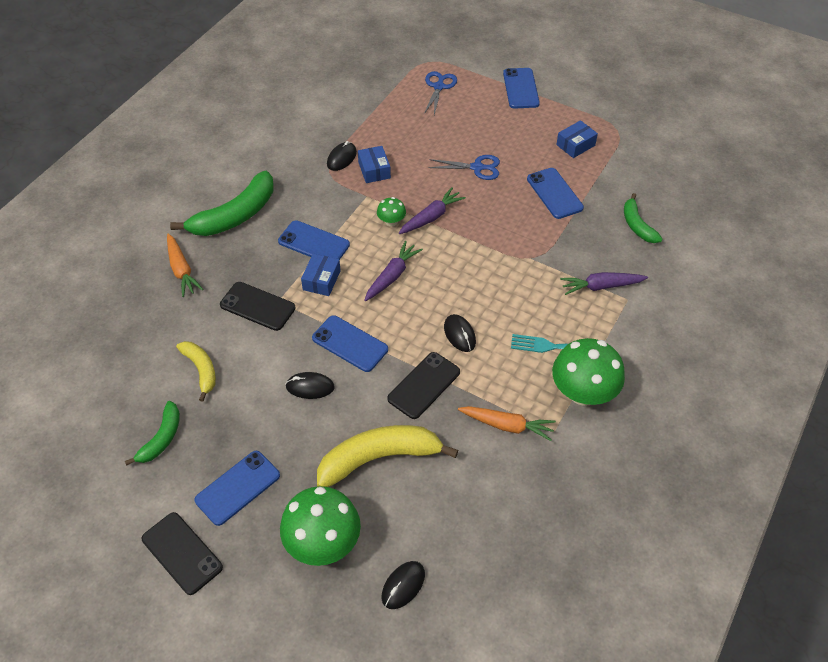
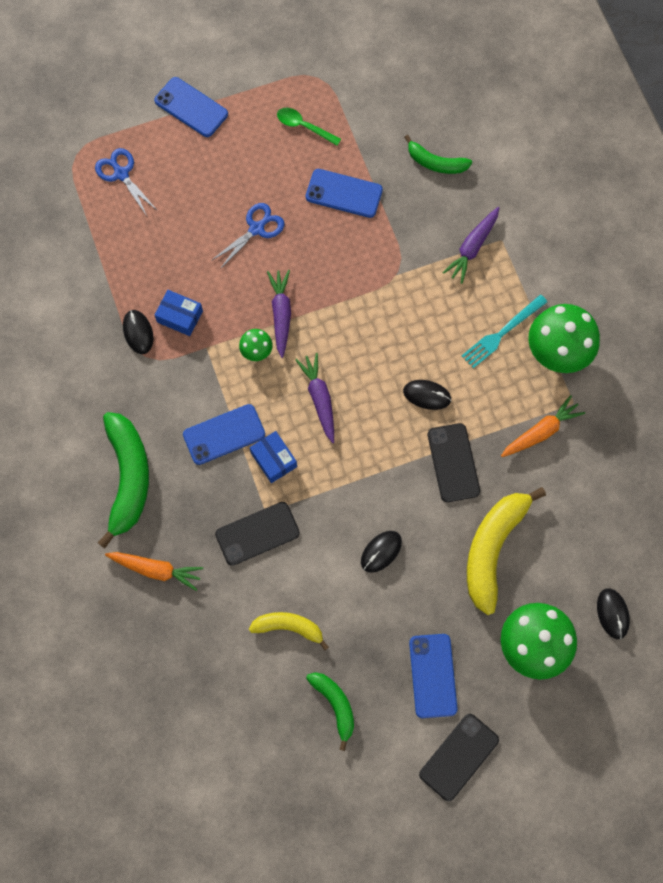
camera: 50 degrees left, 20 degrees up
(182, 553) = (458, 757): black phone -> black phone turned 45 degrees counterclockwise
(350, 344) = (363, 488): blue phone -> none
(575, 145) = (304, 126): blue box -> green spoon

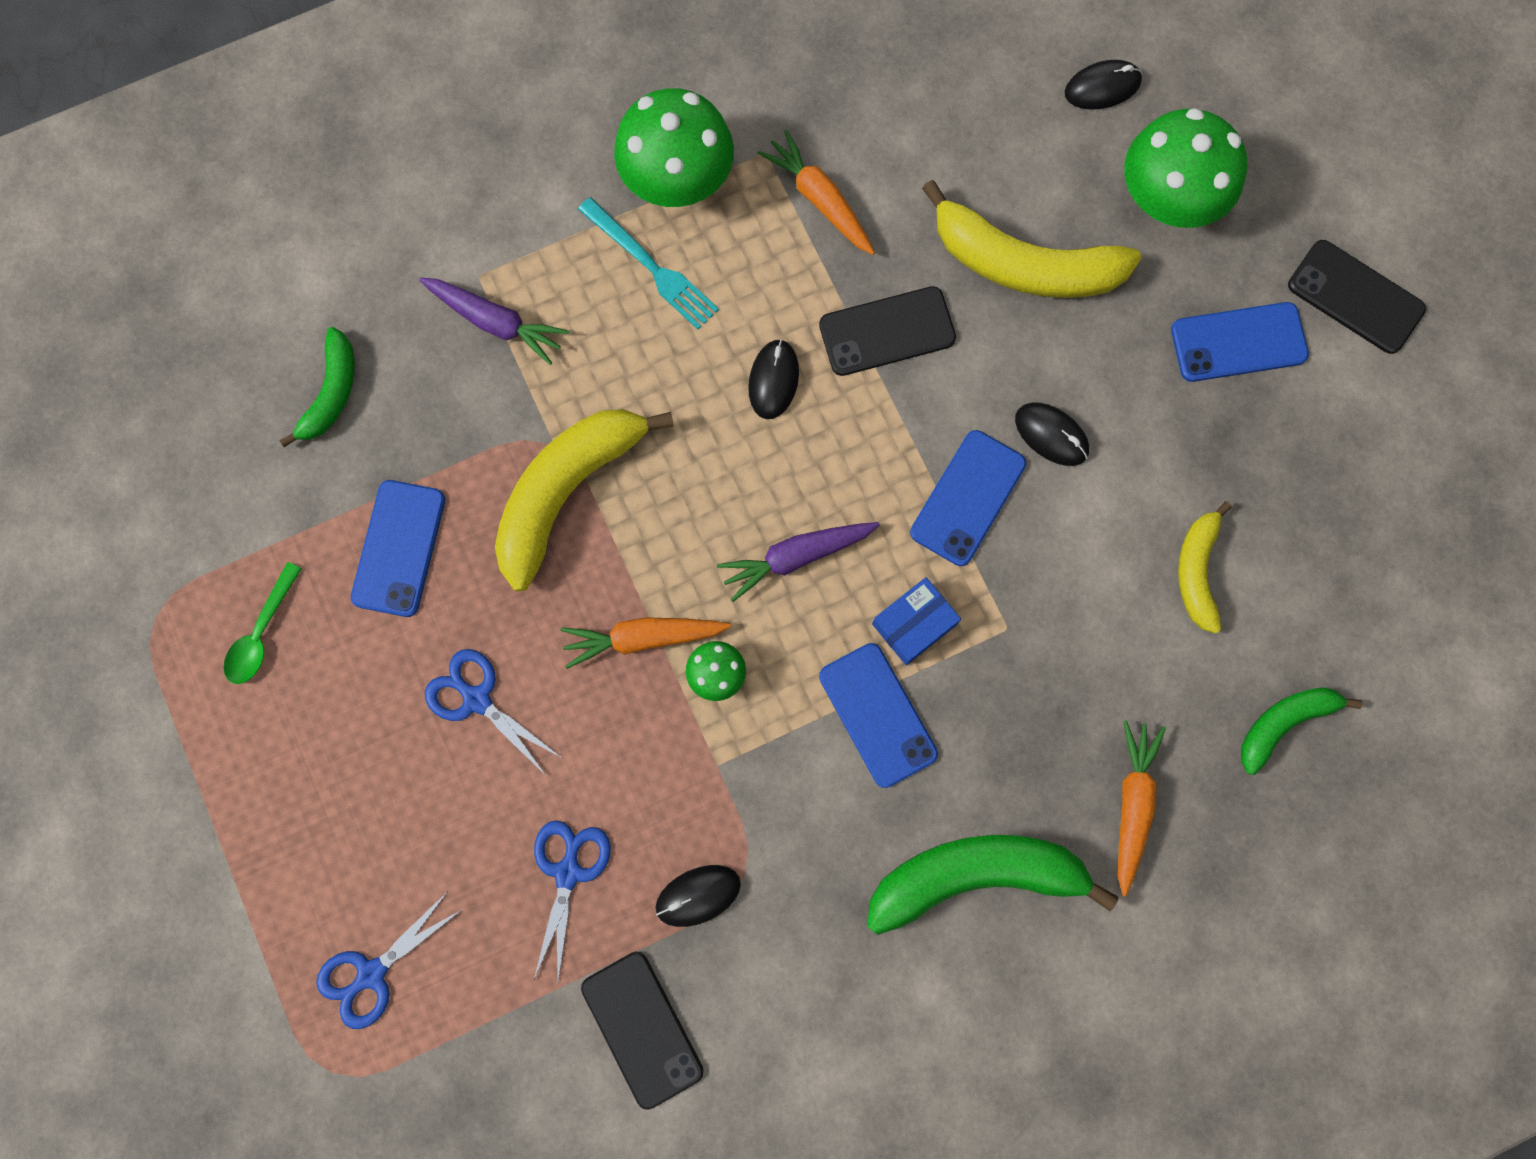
camera: 95 degrees left, 5 degrees up
(159, 269) = (568, 872): none -> blue scissors
(180, 316) = (660, 821): blue box -> none
(191, 107) = (223, 853): blue phone -> blue phone (968, 498)
(257, 534) = (1047, 638): black phone -> black phone (642, 1029)
(281, 314) = (643, 638): purple carrot -> orange carrot
(335, 705) = (1309, 487): green banana -> green banana (1284, 723)
(368, 280) = (567, 491): none -> yellow banana

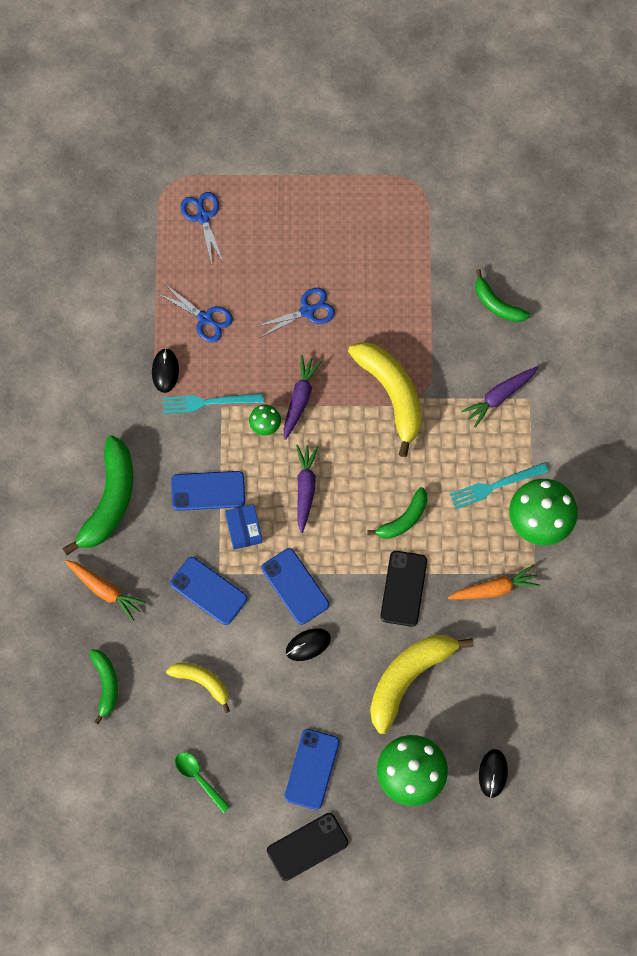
camera: 115 degrees right, 5 degrees down
(262, 632) = (387, 228): green spoon -> green spoon (199, 778)
(399, 548) = (400, 305): blue phone -> blue phone (208, 591)
(642, 1029) = (118, 321): black phone -> none
(643, 638) = (300, 398): orange carrot -> purple carrot
(720, 790) = (209, 402): none -> turquoise fork
(773, 380) = (403, 519): black mouse -> green banana

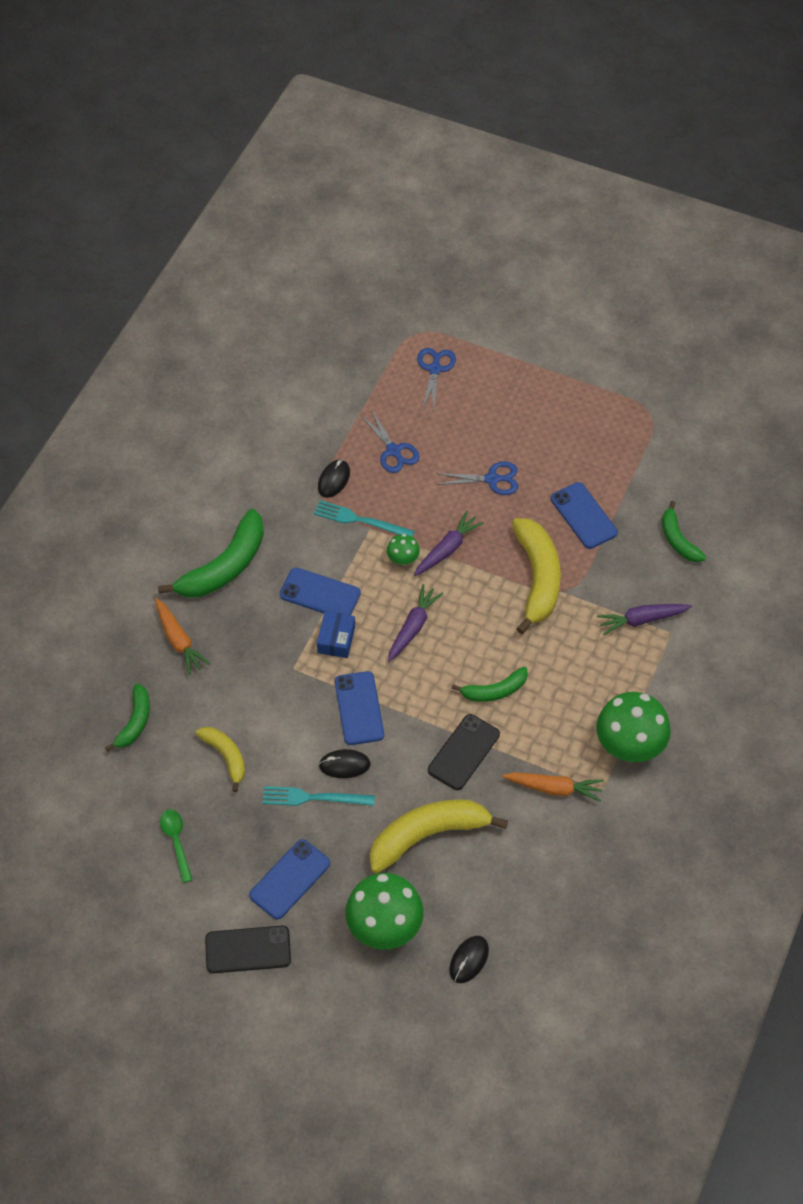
camera: 25 degrees right, 15 degrees down
(208, 591) = (274, 679): blue phone -> blue phone (583, 516)
(495, 486) = (600, 696): turquoise fork -> turquoise fork (313, 798)

